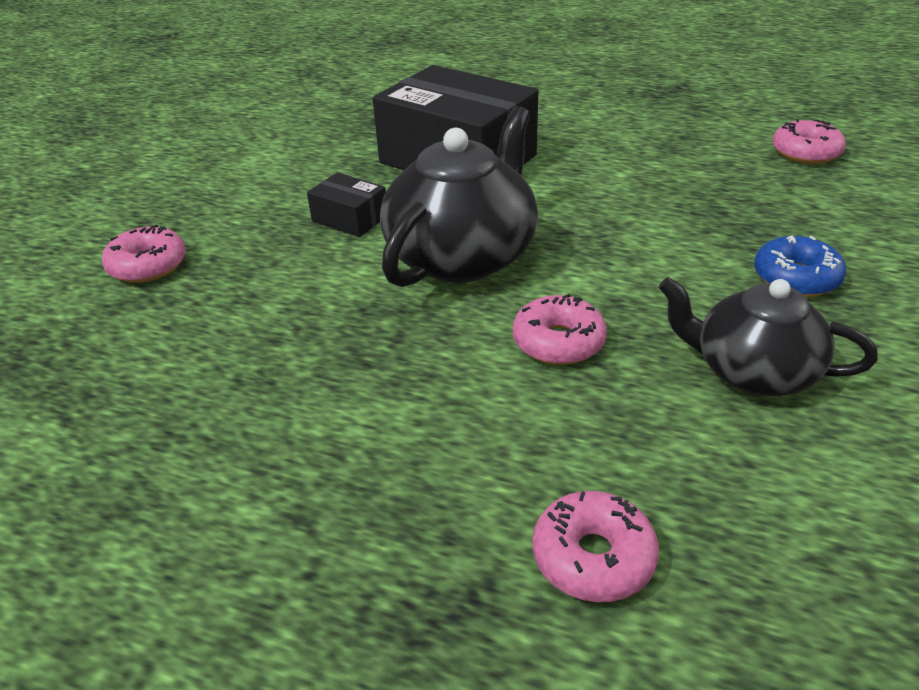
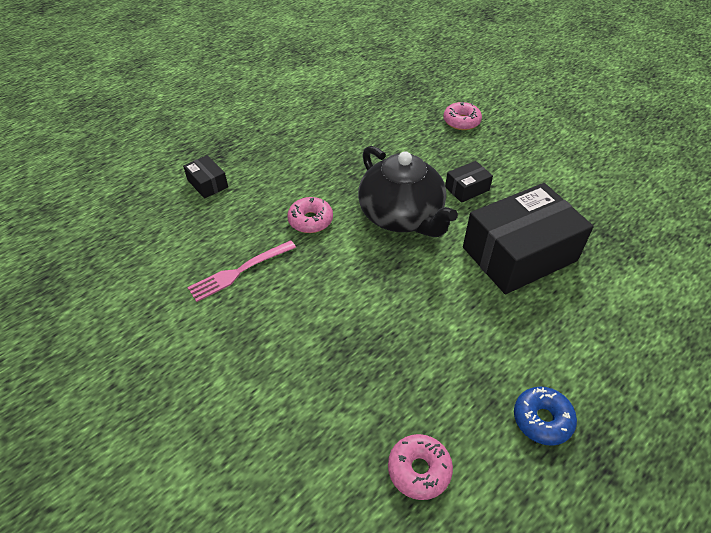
camera: 115 degrees right, 10 degrees up
(593, 557) = (207, 184): pink donut -> black box
(752, 371) = (240, 271): black teapot -> pink fork
(796, 278) = (283, 337): blue donut -> blue donut (542, 419)

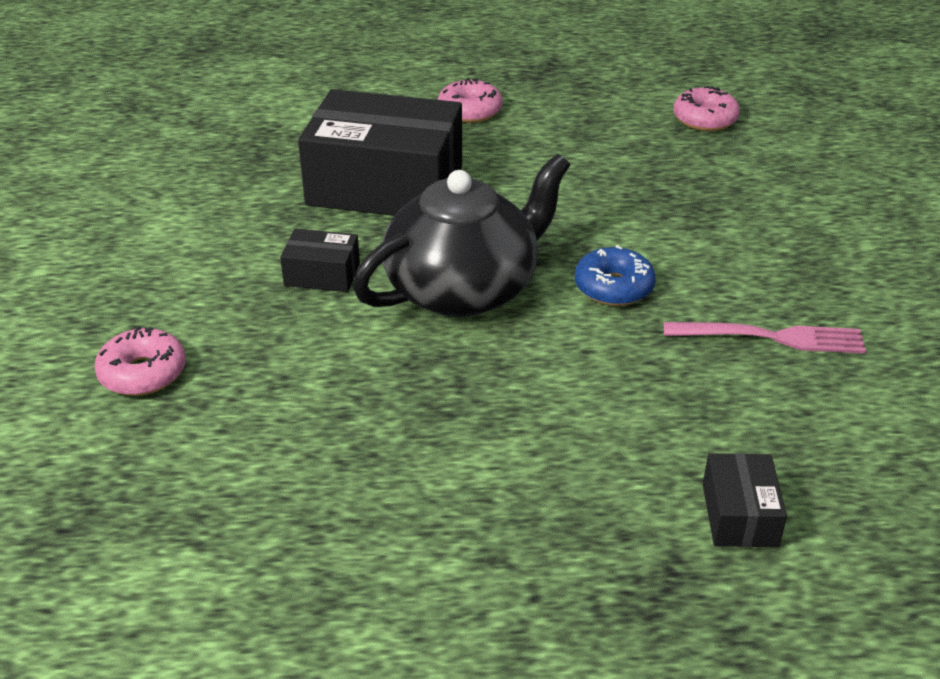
camera: 140 degrees left, 10 degrees down
(310, 220) = (604, 351): pink donut -> pink donut (470, 111)
(402, 216) = (464, 289): black teapot -> black teapot turned 45 degrees clockwise
(542, 419) = (561, 97): blue donut -> blue donut (613, 287)

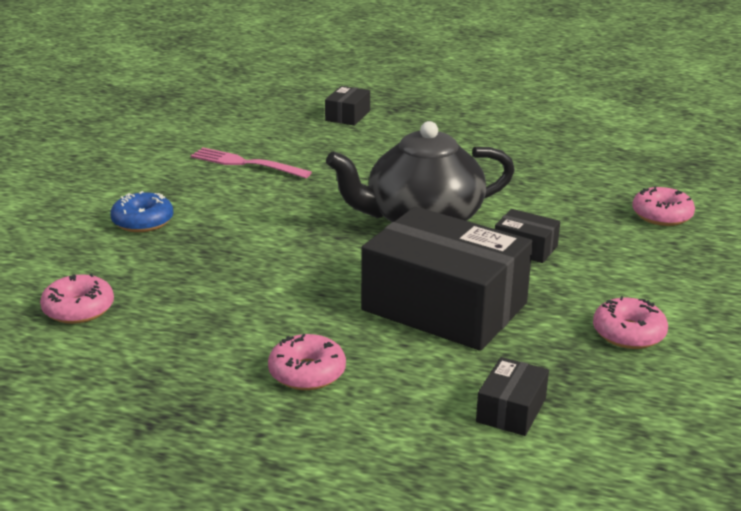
camera: 160 degrees left, 10 degrees down
(200, 195) = (628, 333): none -> pink donut
(297, 116) = (511, 410): none -> black box
(613, 287) = (315, 202): blue donut -> blue donut (143, 221)

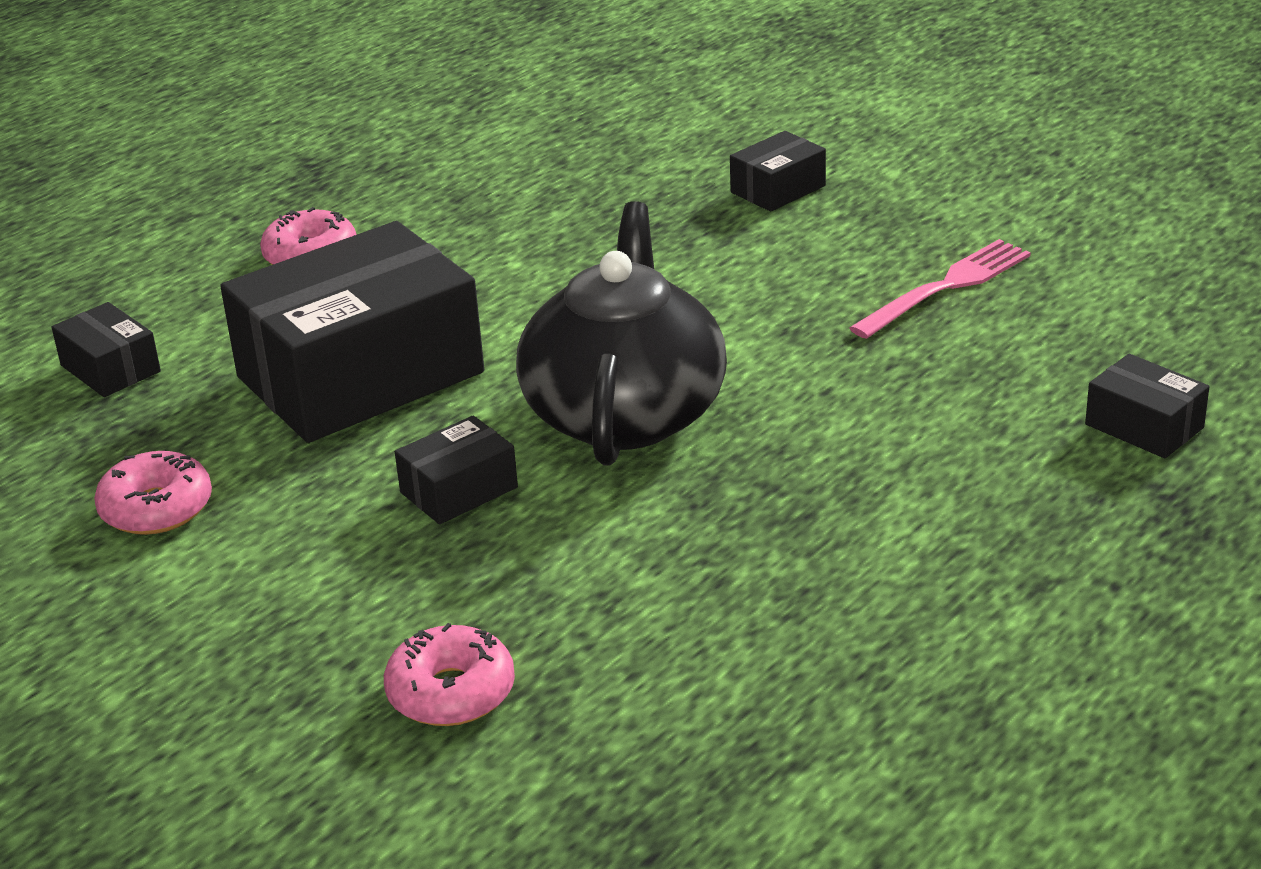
camera: 115 degrees right, 5 degrees up
(78, 309) = (569, 139): pink donut -> none
(143, 221) = (778, 189): blue donut -> black box

